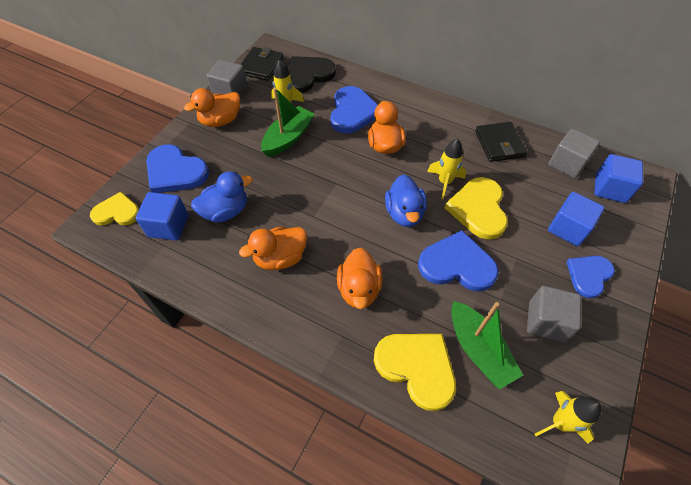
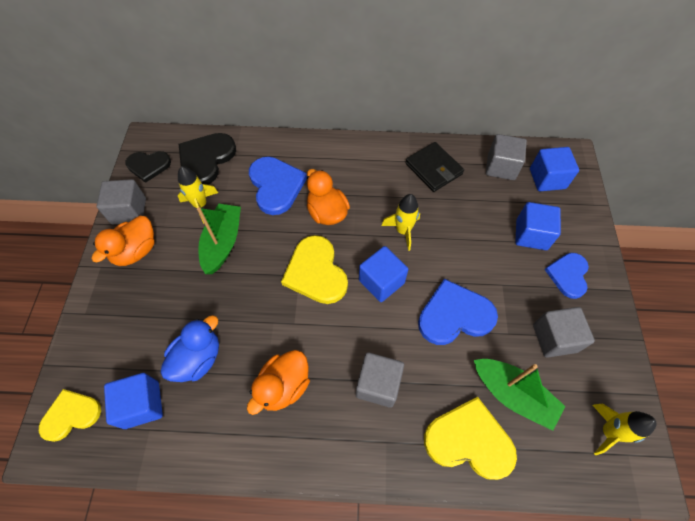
camera: 25 degrees left, 5 degrees up
(175, 171) = (115, 335): blue heart -> none
(261, 66) = (148, 166): black wallet -> black heart
(359, 289) = (378, 384): orange duck -> grey cube
(404, 213) = (381, 281): blue duck -> blue cube
(478, 209) = (446, 247): yellow heart -> yellow heart (316, 272)

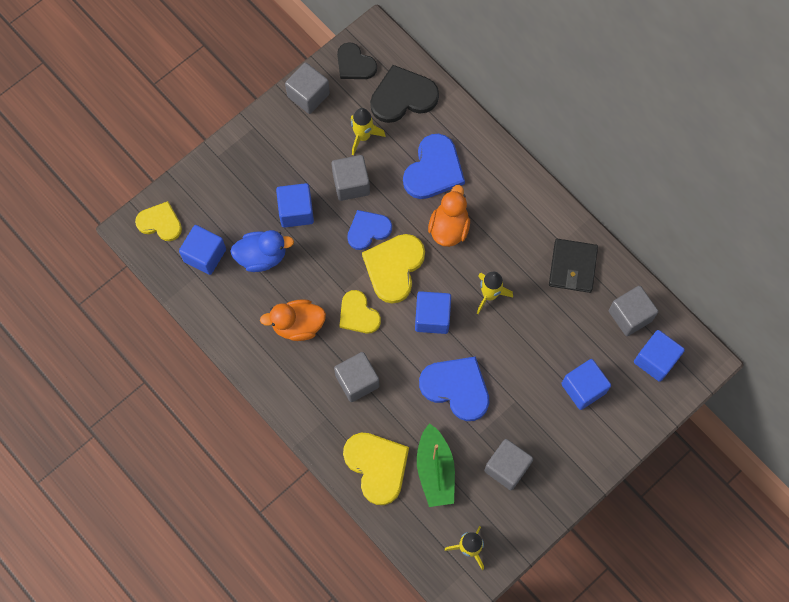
camera: 45 degrees right, 10 degrees up
(136, 251) = (286, 136): orange duck -> none
(195, 298) = (296, 211): none -> blue cube
(223, 243) = (351, 184): green boat -> grey cube
(324, 330) = (358, 314): none -> yellow heart
(568, 275) = (572, 441): blue heart -> blue heart (368, 230)

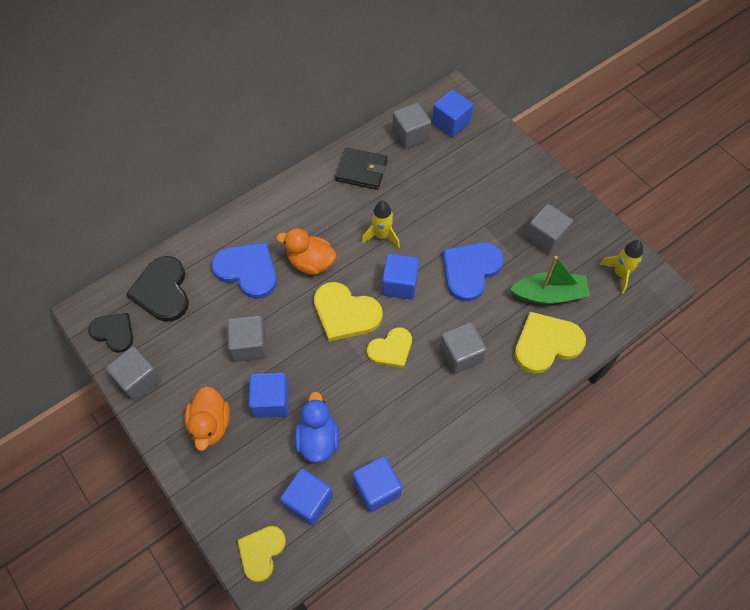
camera: 85 degrees left, 10 degrees down
(298, 325) = (398, 407): orange duck -> orange duck (210, 425)
(355, 64) = (114, 332): black heart -> black heart turned 105 degrees counterclockwise
(363, 136) = (199, 331): yellow rocket -> none
(368, 230) = (302, 333): blue heart -> none
(583, 388) = (474, 175): blue cube -> blue cube (377, 489)

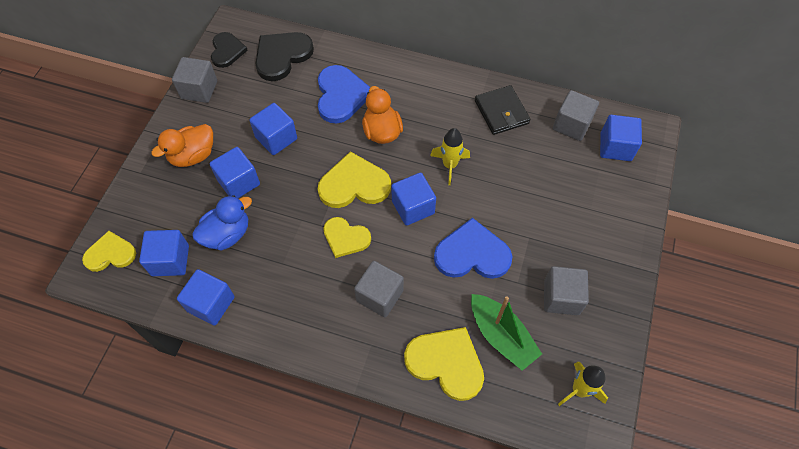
camera: 55 degrees right, 0 degrees up
(249, 346) = (276, 138): grey cube -> blue cube
(345, 313) = (354, 184): yellow heart -> yellow heart turned 90 degrees clockwise

